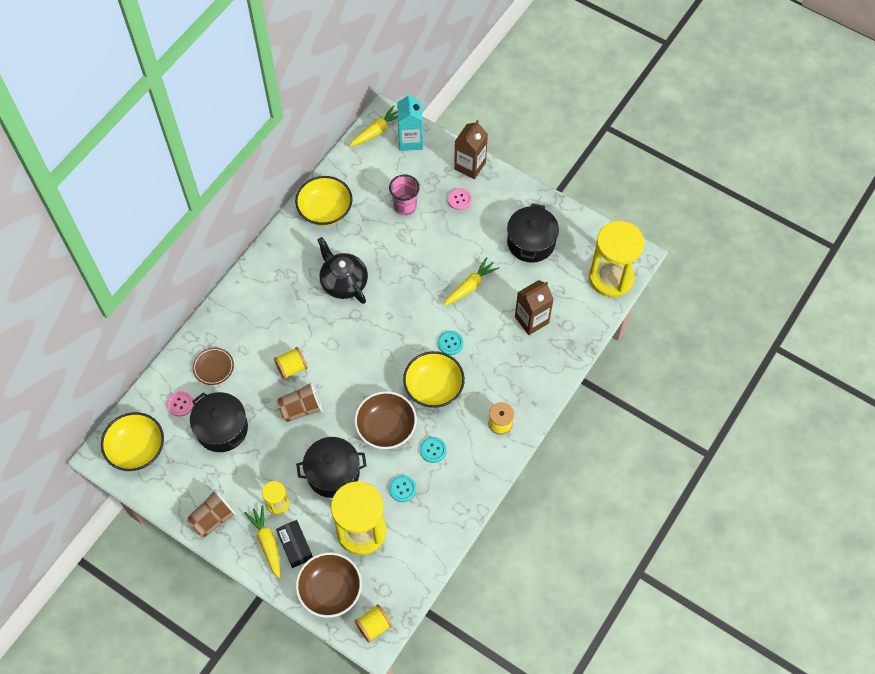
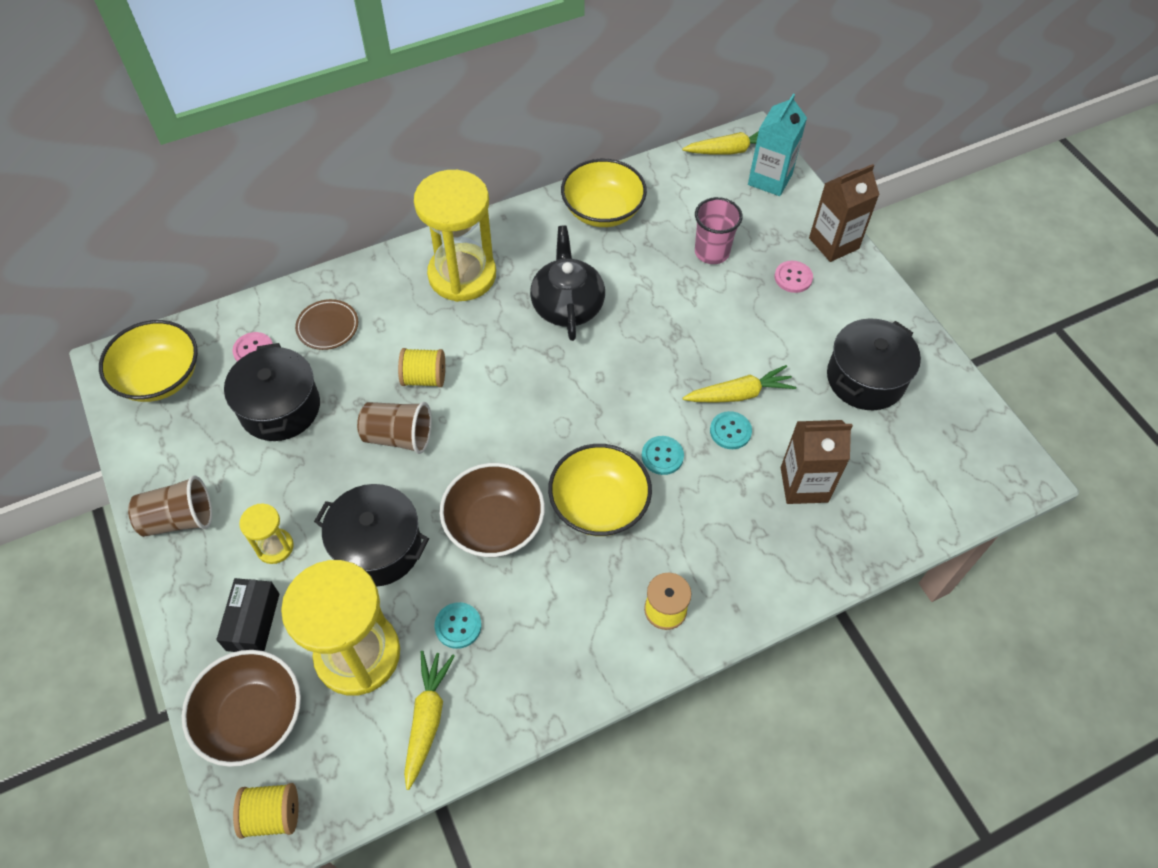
camera: 30 degrees right, 5 degrees down
(267, 542) = (220, 593): yellow carrot -> yellow carrot (427, 718)
(433, 450) = (539, 594): turquoise button -> turquoise button (730, 431)
(611, 278) = (964, 486): yellow hourglass -> yellow hourglass (462, 275)

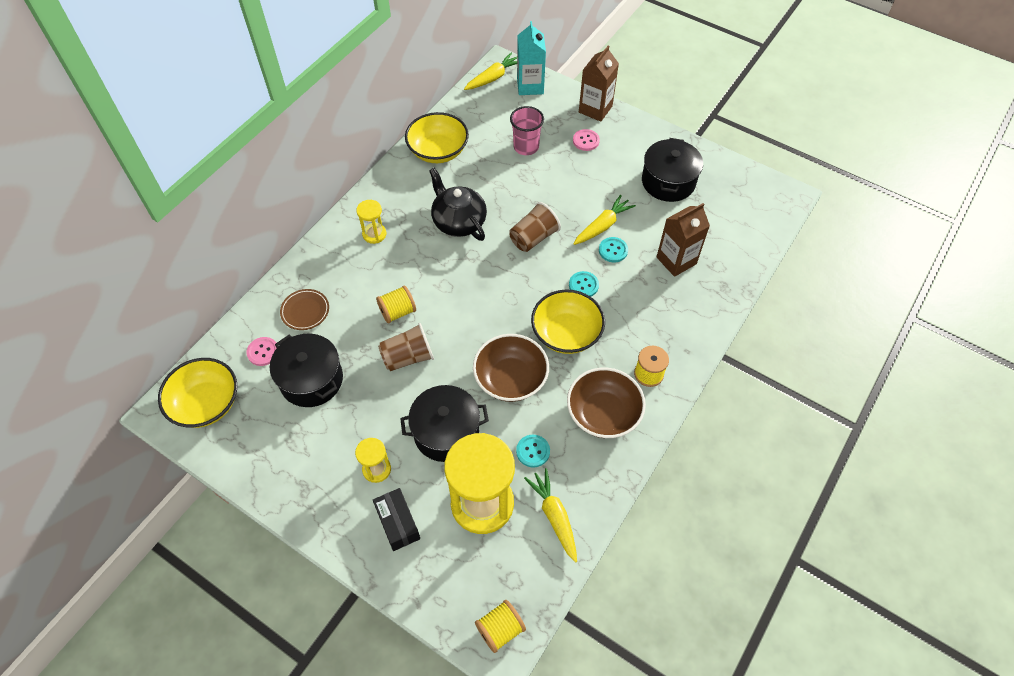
camera: 30 degrees left, 0 degrees up
(179, 519) = (294, 488): brown cup -> brown cup (533, 238)
(252, 717) = (442, 580): brown bowl -> brown bowl (603, 413)
(462, 275) = (374, 234): yellow hourglass -> yellow hourglass, size x0.46

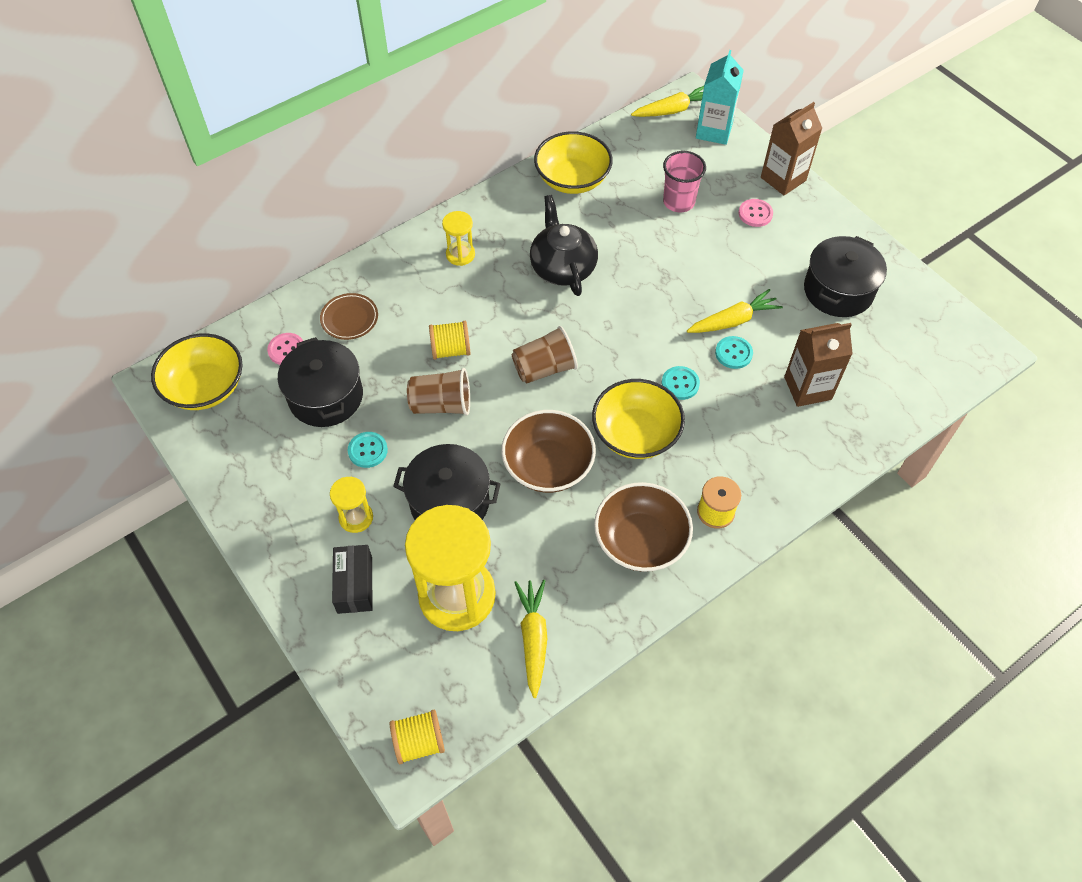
camera: 20 degrees right, 0 degrees up
(533, 238) = (643, 311): brown cup -> brown cup (544, 368)
(533, 451) = (539, 556): turquoise button -> turquoise button (367, 450)

